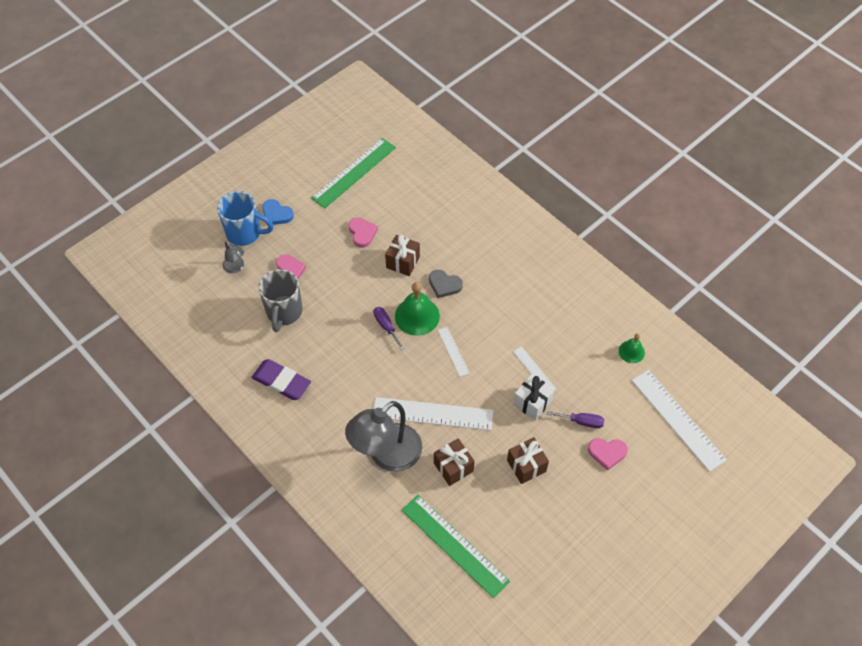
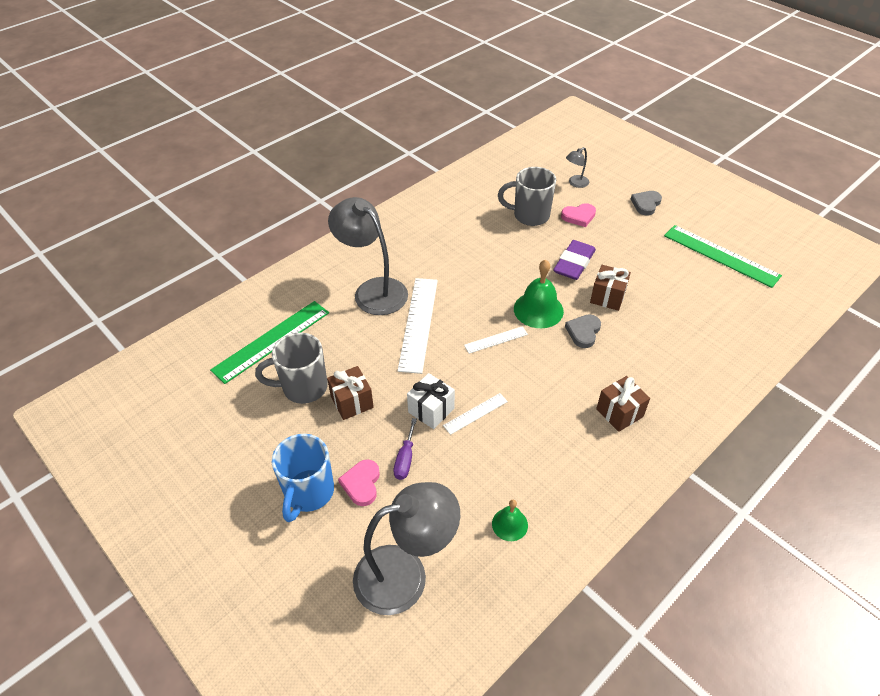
camera: 90 degrees right, 10 degrees down
(245, 233) = (617, 186): blue mug -> blue mug (308, 493)
(276, 214) = (646, 204): blue heart -> grey heart
(281, 381) = (453, 218): purple eraser -> purple eraser (574, 263)
(362, 233) = (639, 264): pink heart -> none
(386, 326) = (522, 286): purple screwdriver -> none
(453, 467) = (356, 340): brown gift -> brown gift (619, 413)
(511, 509) = (303, 387): none -> grey mug
(678, 419) = (405, 574): white ruler -> grey lamp

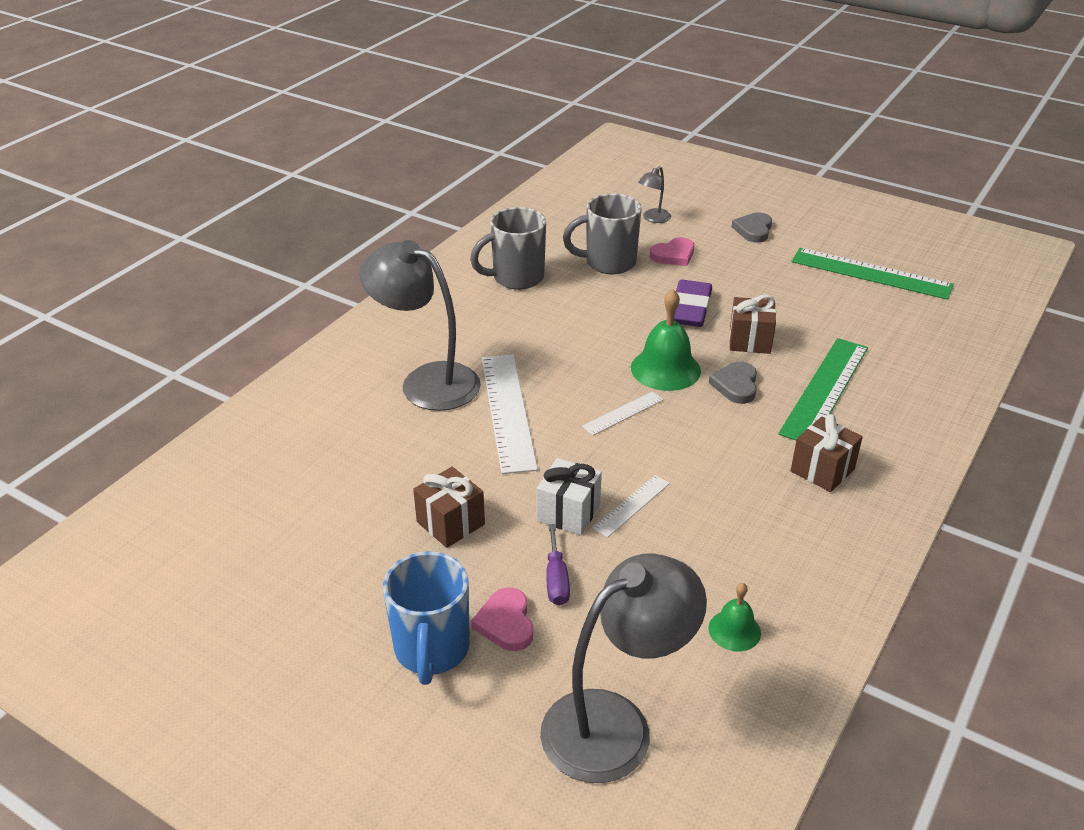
camera: 15 degrees left, 10 degrees down
(272, 341) = (300, 467): green ruler -> green ruler (825, 389)
(303, 387) = (371, 518): grey mug -> grey mug (516, 278)

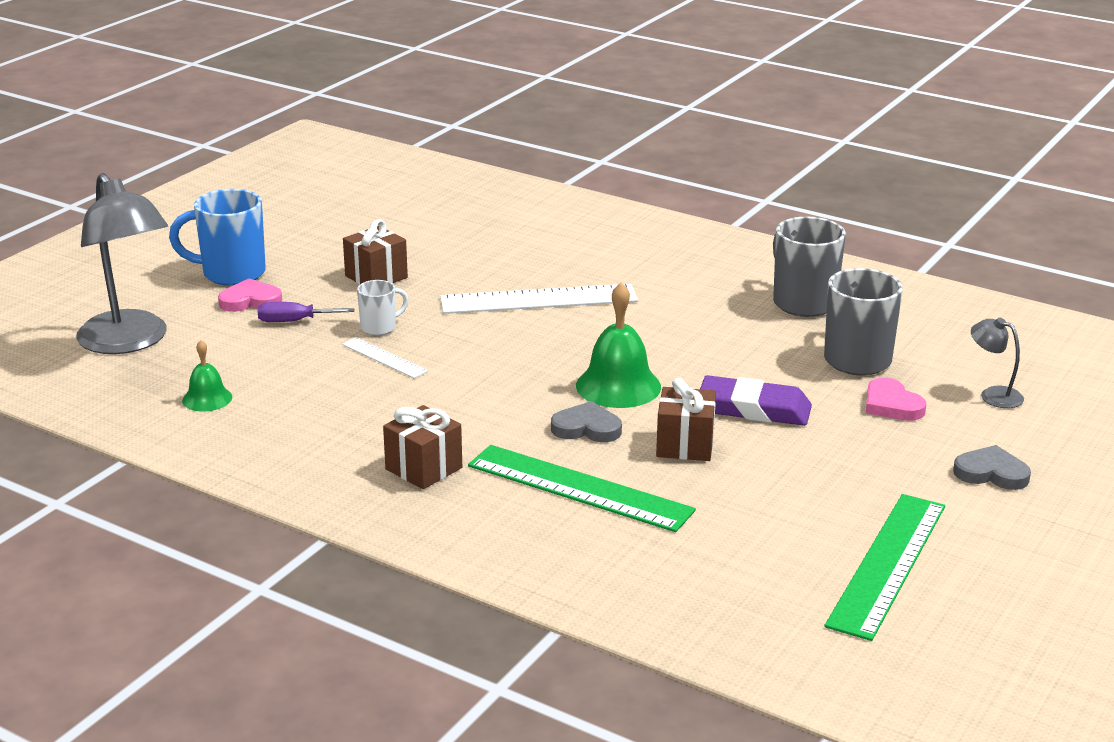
camera: 90 degrees right, 10 degrees down
(426, 381) = (589, 261): grey lamp -> none
(568, 513) = (380, 327): white gift -> white mug
(623, 413) = (533, 358): white ruler -> none

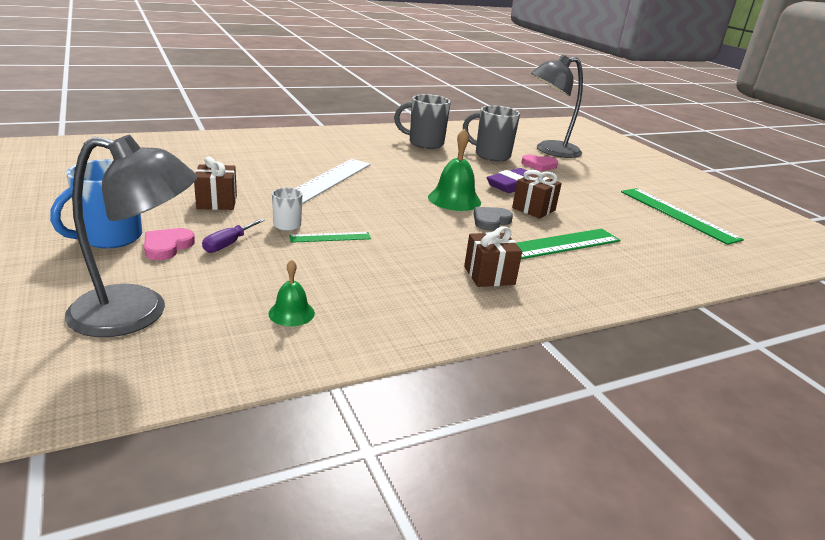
camera: 60 degrees left, 0 degrees up
(384, 358) = (330, 237): white ruler -> green ruler
(991, 473) = (613, 173): grey heart -> none
(993, 395) = (549, 150): grey lamp -> grey lamp, size x2.24

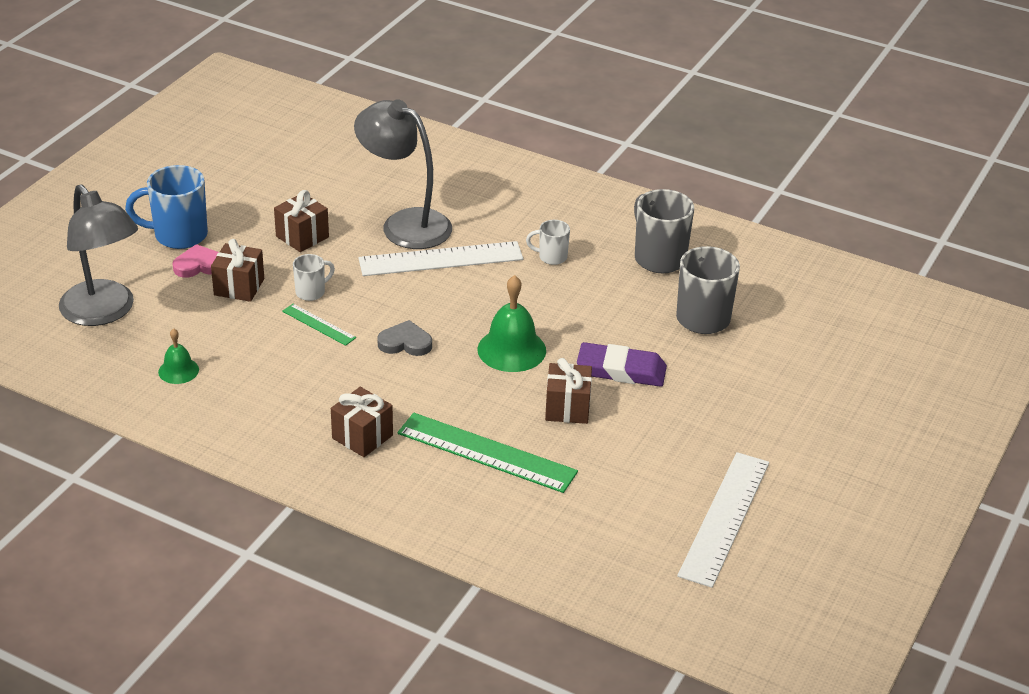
camera: 55 degrees right, 10 degrees up
(228, 244) = (239, 287): purple screwdriver -> brown gift
(380, 159) = (551, 257): none -> white mug
(490, 221) = (489, 393): grey heart -> grey heart (405, 343)
(539, 165) = (729, 364): pink heart -> none
(549, 150) = (810, 351): grey lamp -> grey lamp (405, 224)
(677, 214) = (725, 518): green ruler -> white ruler

